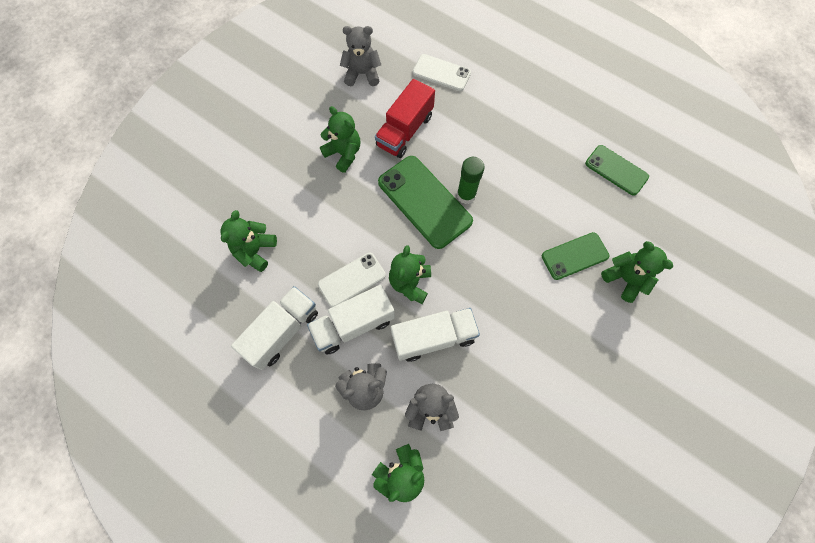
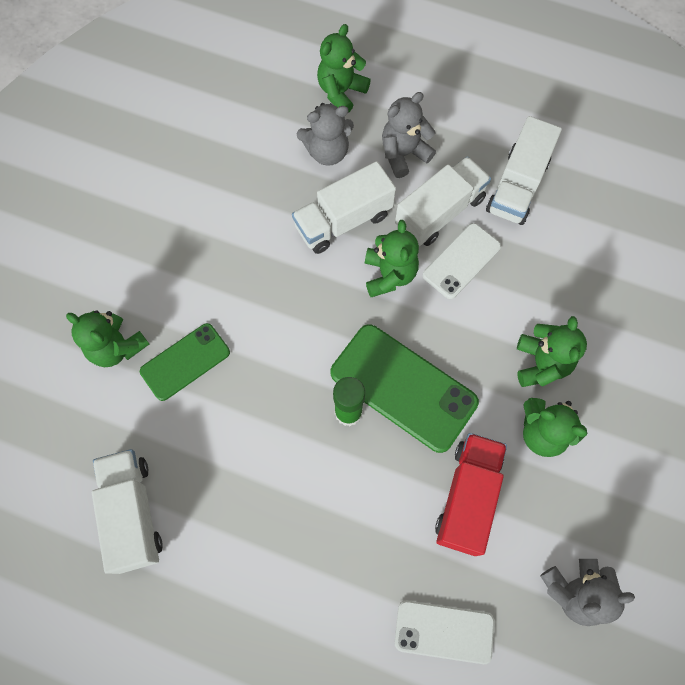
camera: 165 degrees right, 0 degrees up
(255, 251) = (594, 266): green teddy bear -> green teddy bear (541, 363)
(616, 170) = (133, 513): green phone -> white truck

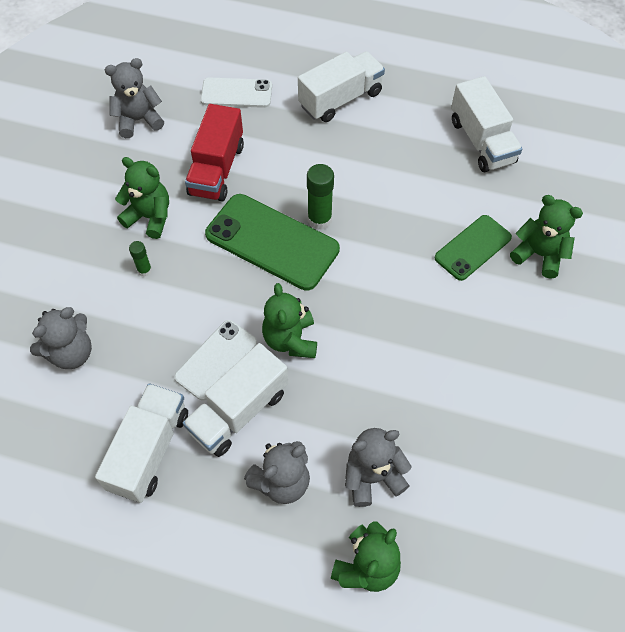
camera: 175 degrees right, 10 degrees down
(343, 221) = (344, 393): white truck -> white truck (340, 99)
(541, 363) = (144, 270): green teddy bear -> green glue stick
(602, 279) = (71, 353): none -> grey teddy bear

